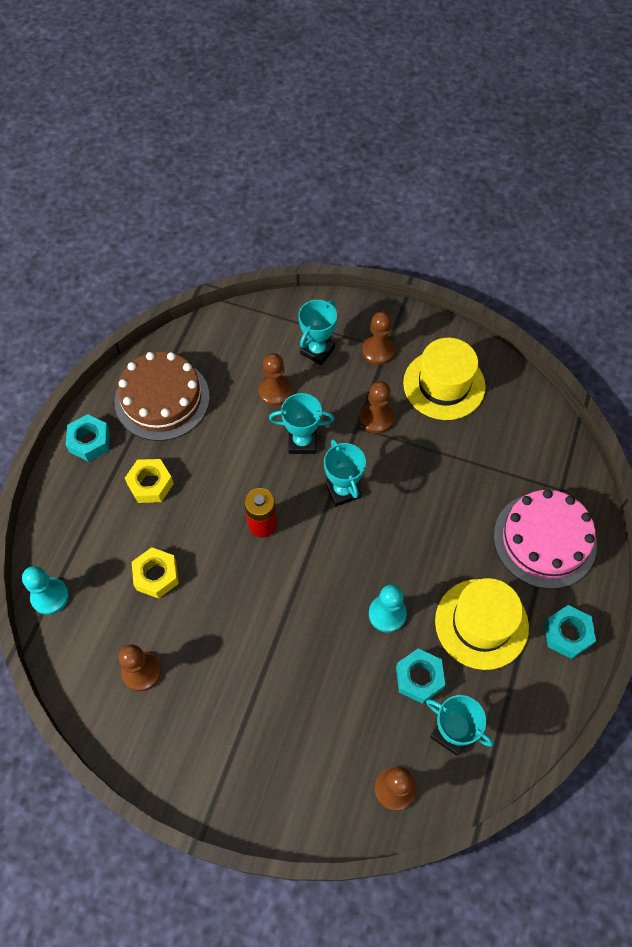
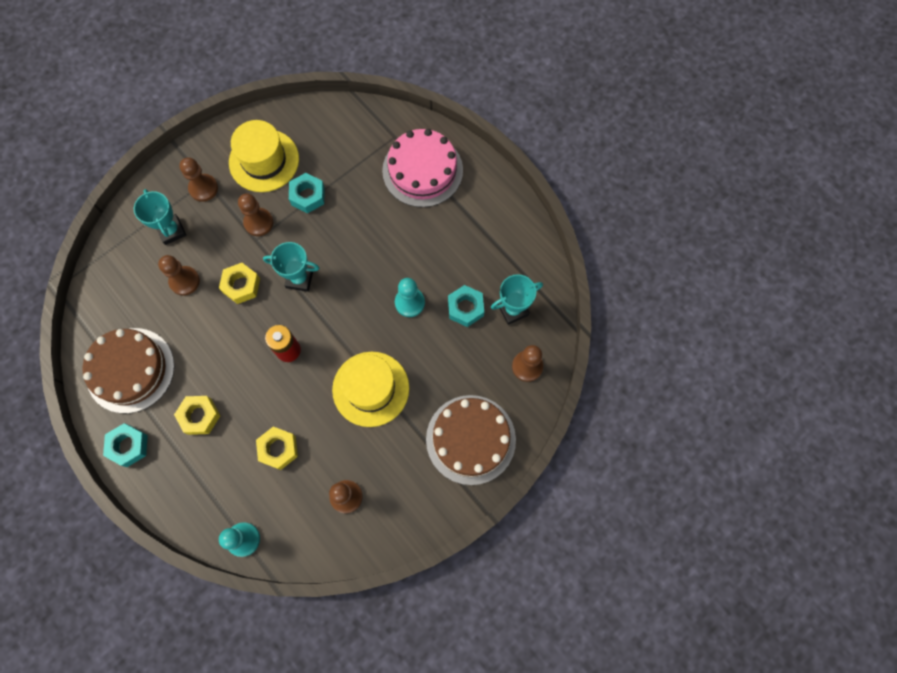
camera: 60 degrees left, 10 degrees up
(273, 771) = (470, 439): none -> brown cake
(302, 442) = (241, 285): turquoise trophy -> yellow nut
(481, 623) = (454, 246): yellow hat -> yellow hat (370, 389)
(567, 634) = (493, 198): turquoise nut -> turquoise nut (308, 196)

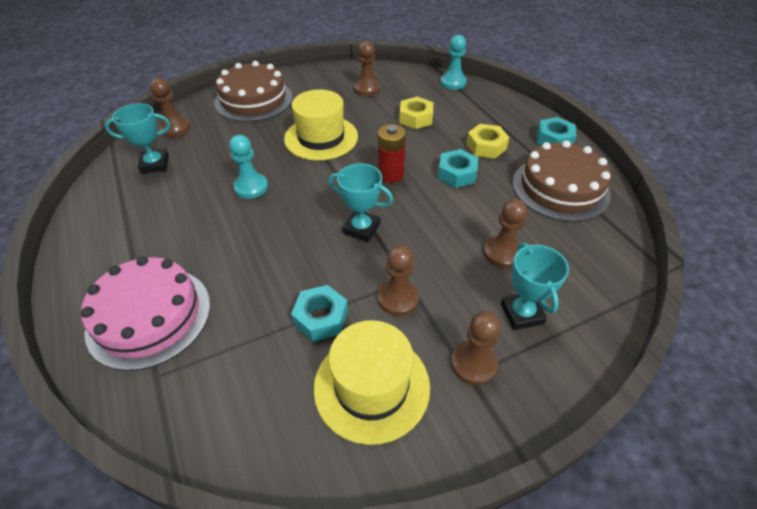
camera: 165 degrees left, 25 degrees down
(241, 285) = (432, 235): yellow nut -> none
(465, 308) = (198, 173): turquoise nut -> turquoise nut (457, 174)

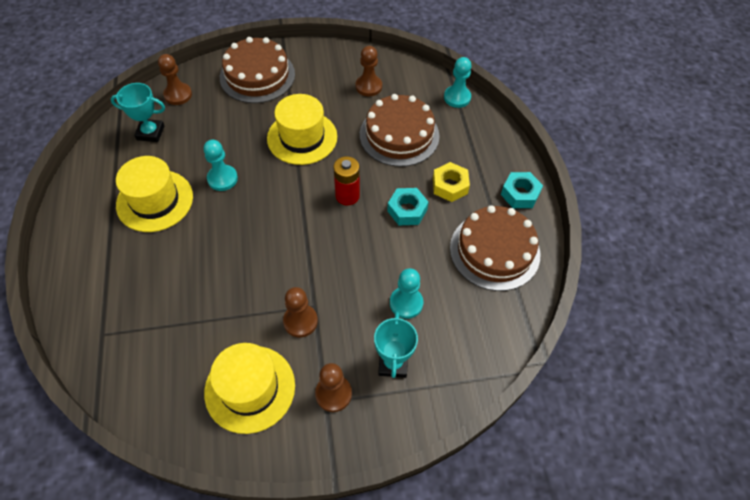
camera: 15 degrees right, 10 degrees up
(149, 316) = (109, 283): pink cake -> none
(180, 222) = (155, 201): none -> yellow hat
(321, 318) = (234, 321): turquoise nut -> none
(361, 228) = (298, 246): turquoise trophy -> none
(415, 118) = (399, 135): yellow nut -> brown cake
(502, 253) = (406, 303): brown pawn -> turquoise pawn

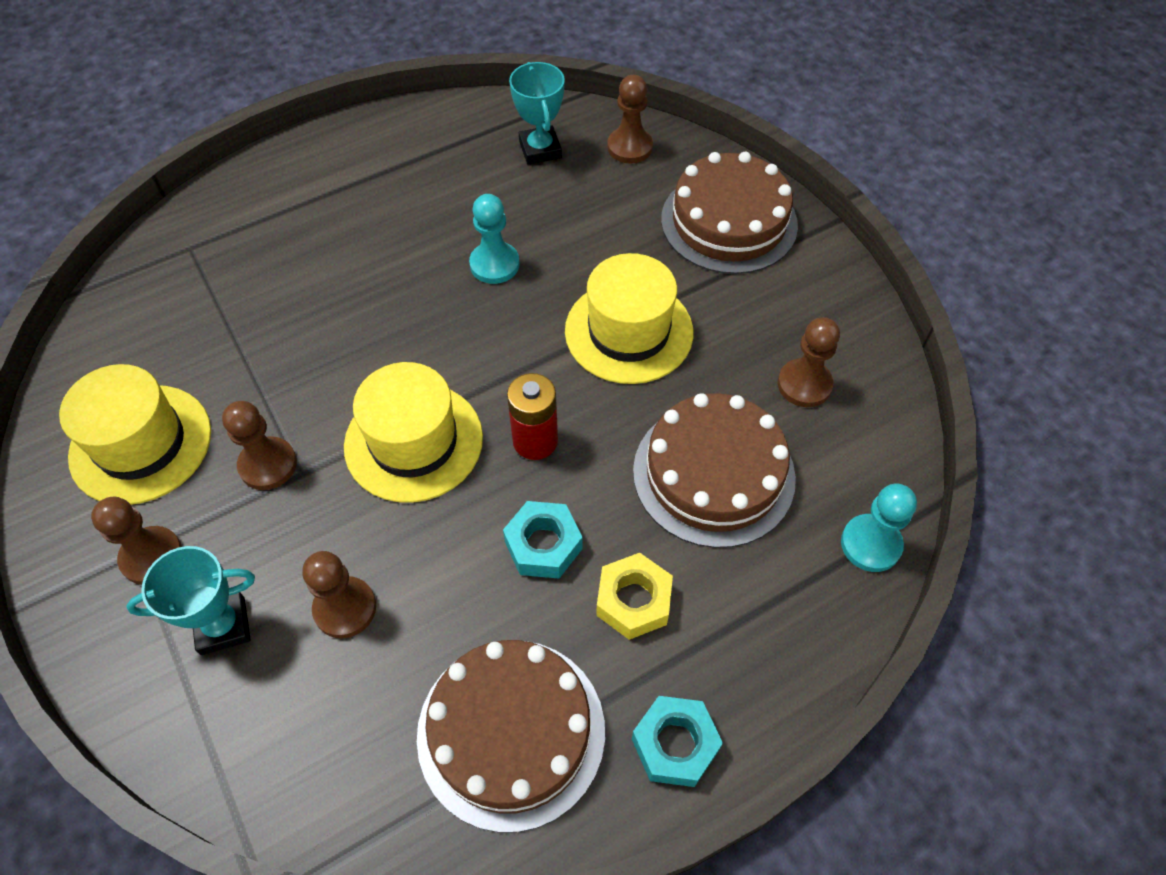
camera: 70 degrees right, 0 degrees up
(155, 201) = (421, 206): yellow hat -> yellow hat (413, 441)
(406, 303) = (345, 608): turquoise pawn -> brown pawn

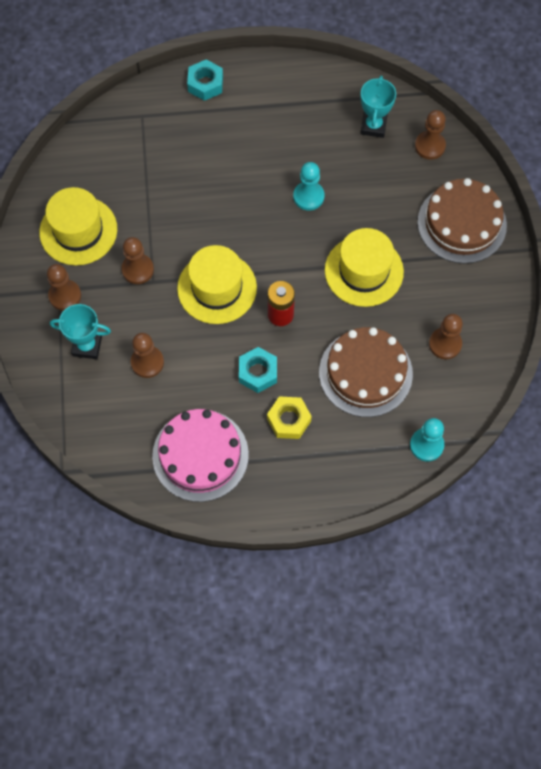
camera: 25 degrees right, 10 degrees up
(511, 732) = (200, 455): brown cake -> pink cake
(675, 744) = (273, 495): turquoise nut -> turquoise nut (205, 84)

